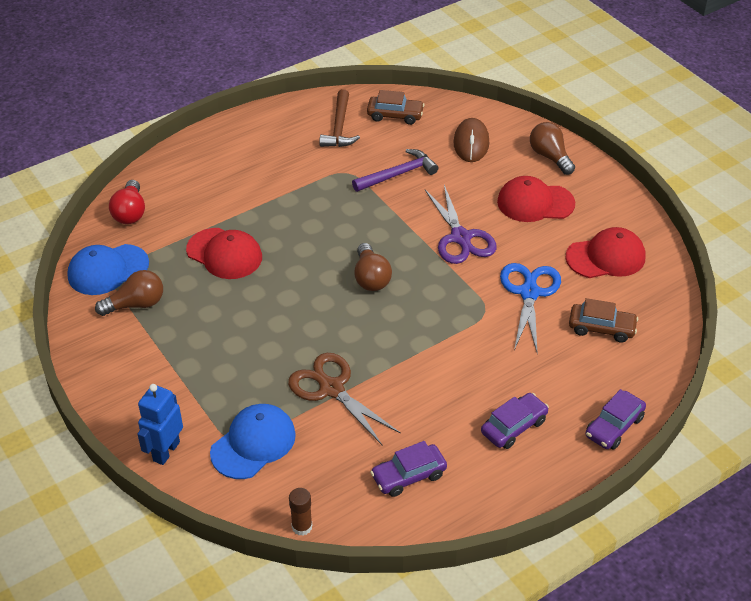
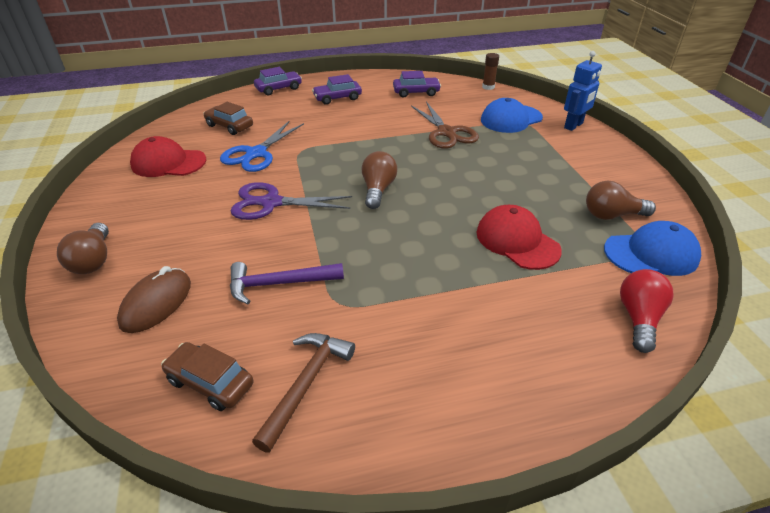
camera: 160 degrees left, 5 degrees down
(460, 237) = (271, 203): purple scissors -> purple scissors turned 90 degrees counterclockwise
(535, 203) = (170, 216): red cap -> none

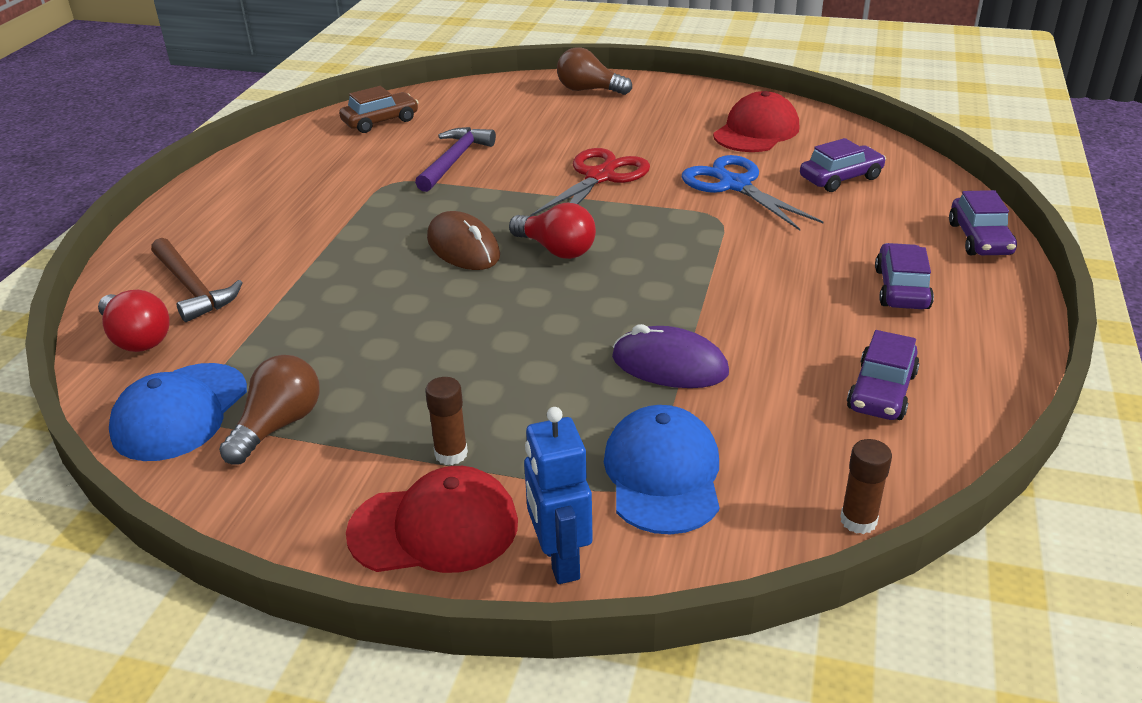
camera: 120 degrees right, 5 degrees down
(156, 303) = (496, 110): brown mouse -> brown mouse (463, 248)
(229, 126) = (840, 178): brown car -> purple car
(271, 203) = (599, 177): purple scissors -> red scissors
(306, 384) = (328, 153): brown hammer -> brown hammer (192, 288)
(378, 190) = (556, 250): brown light bulb -> red light bulb
(446, 132) = (669, 365): brown scissors -> purple mouse
(517, 241) = (339, 314): red cap -> red cap (434, 528)
(561, 163) = (451, 454): none -> brown glue stick

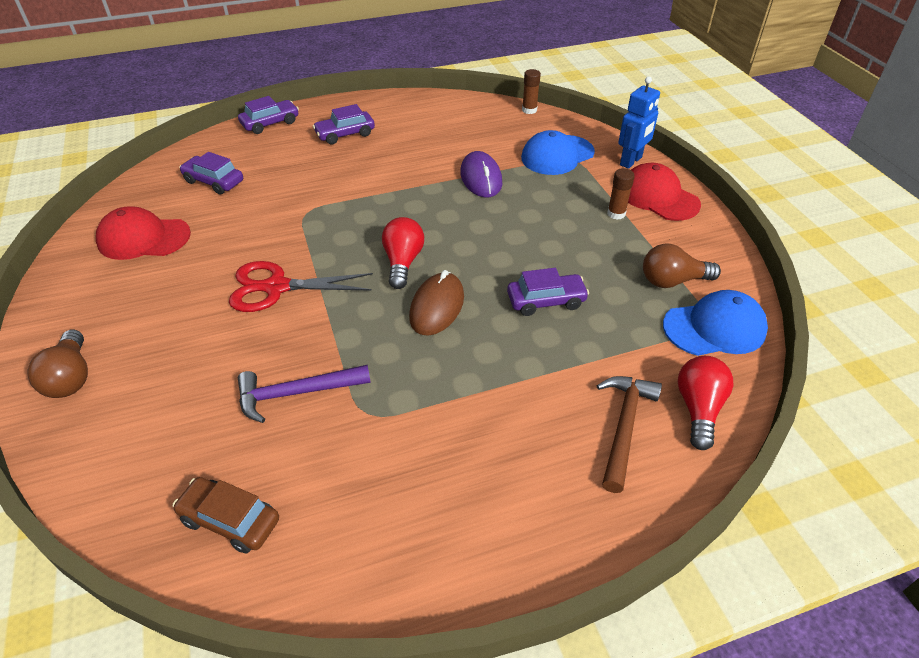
camera: 125 degrees left, 10 degrees up
(735, 185) = (251, 220): blue scissors -> none
(881, 391) = (442, 122): purple car -> purple car (546, 301)

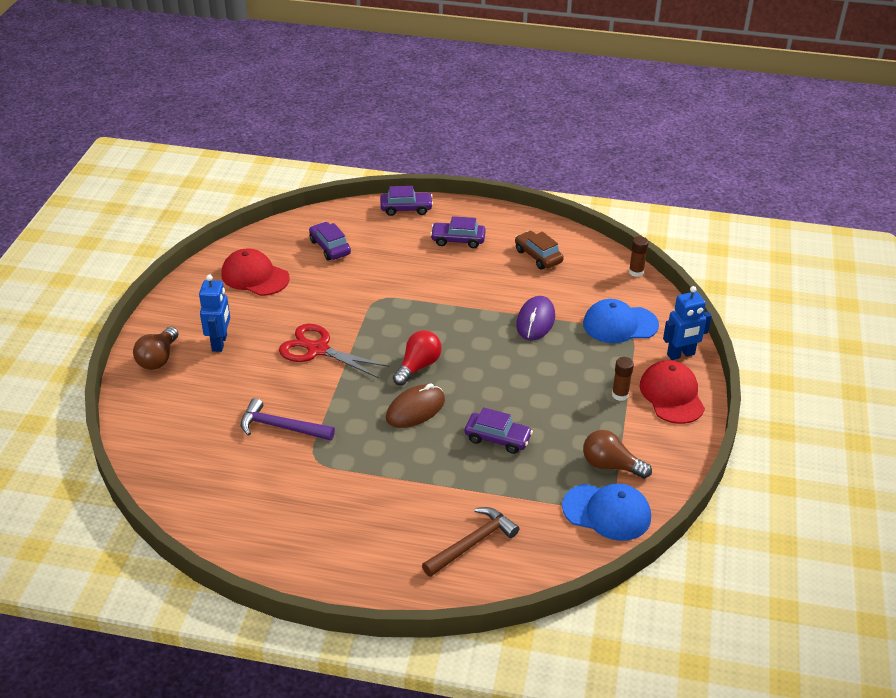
camera: 30 degrees right, 5 degrees down
(147, 326) = (220, 343): none -> blue robot
(230, 520) = (196, 482): brown car -> brown car (538, 256)
(698, 408) = (536, 557): red light bulb -> none

